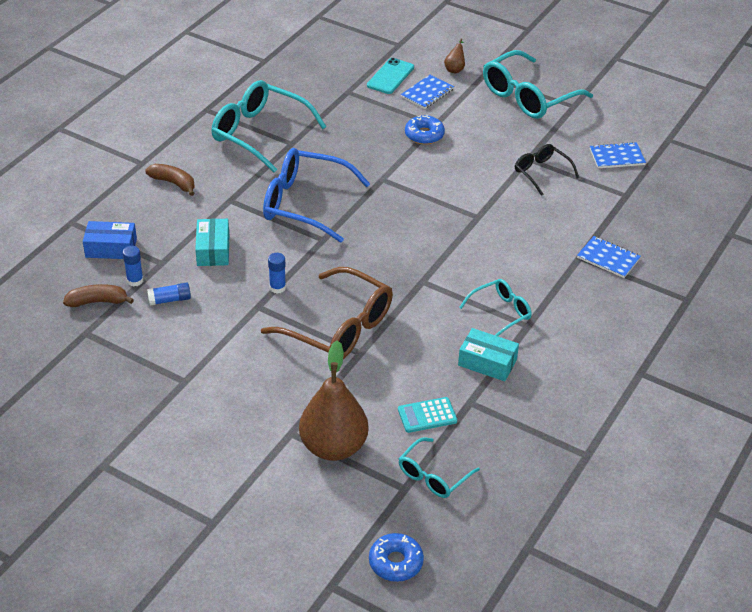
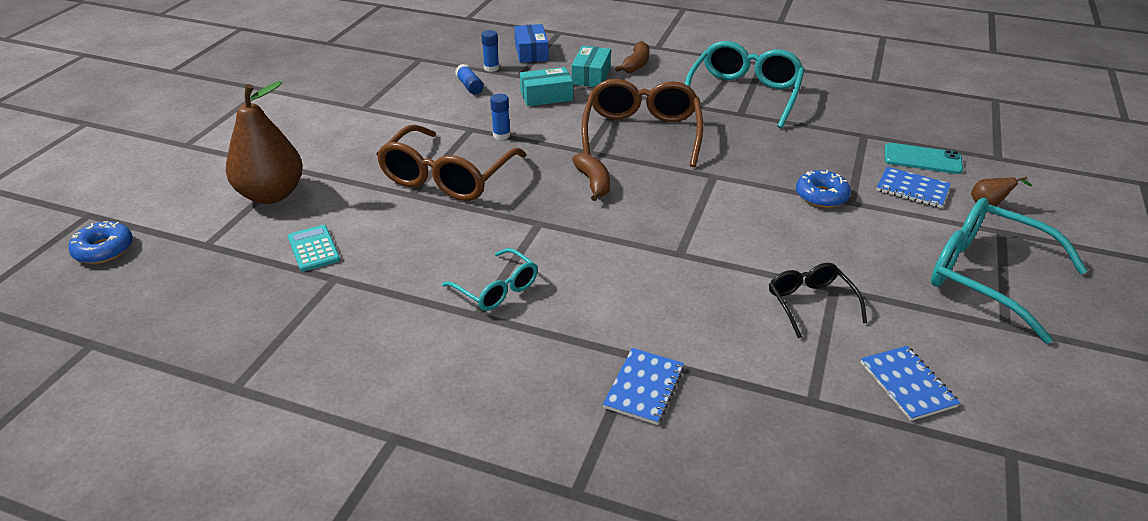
camera: 80 degrees right, 5 degrees down
(98, 302) = (460, 57): brown banana -> brown banana (593, 183)
(304, 203) = (641, 133): blue glasses -> brown glasses
(433, 476) = (220, 262): turquoise glasses -> none
(487, 362) = (403, 286): turquoise box -> turquoise box (591, 76)
(541, 172) = (810, 303): black glasses -> black glasses turned 60 degrees counterclockwise

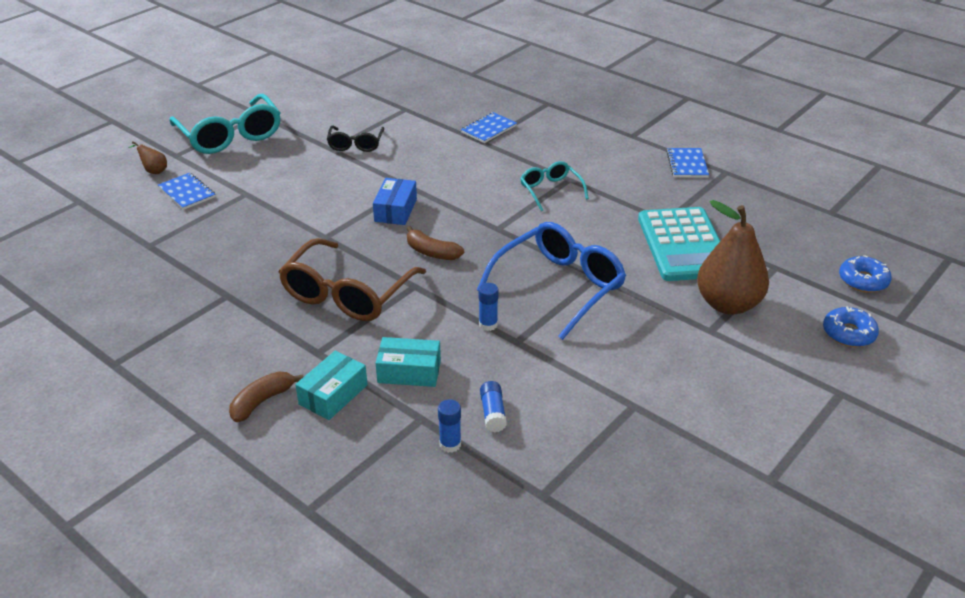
camera: 160 degrees left, 0 degrees up
(313, 249) = (683, 245): turquoise calculator -> turquoise calculator, size x2.17
(447, 177) = (560, 286): brown glasses -> blue glasses
(531, 52) = (378, 467): blue box -> blue box (395, 210)
(593, 183) = (431, 252): brown banana -> brown banana turned 60 degrees counterclockwise
(744, 94) = (193, 320): turquoise glasses -> none
(821, 196) = (261, 202): blue donut -> blue donut (848, 333)
(907, 384) = (349, 105): blue notebook -> blue notebook (687, 164)
(922, 159) = (139, 213): turquoise phone -> none

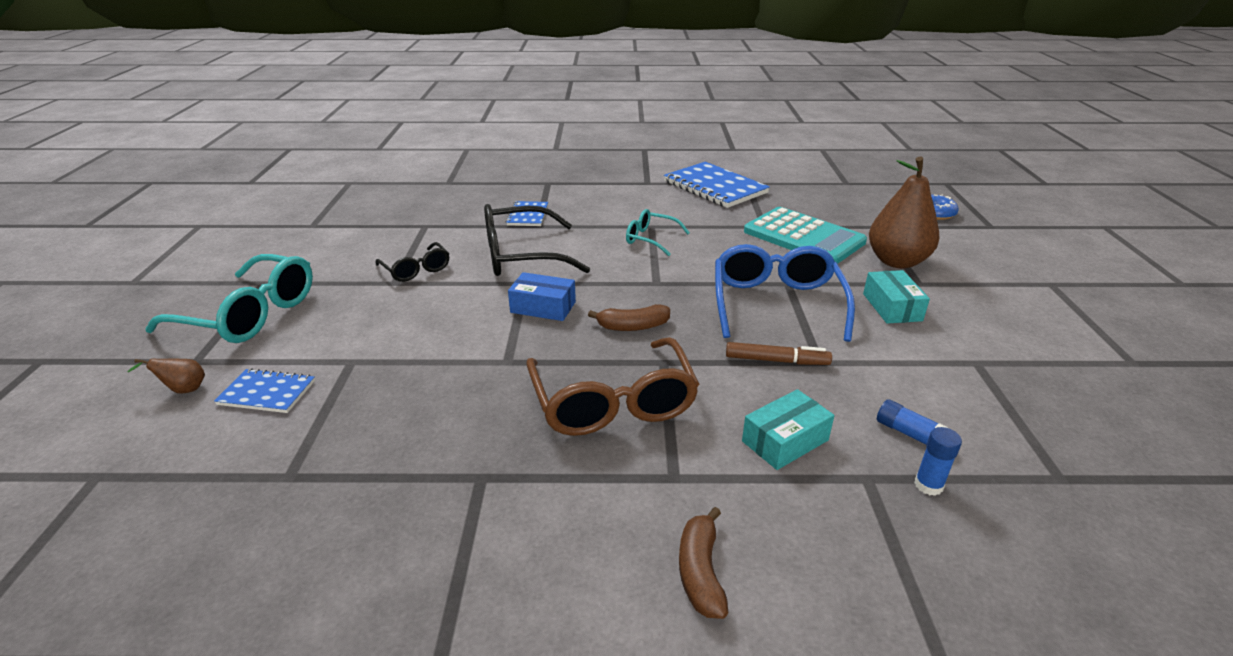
camera: 40 degrees left, 5 degrees down
(333, 394) = (757, 510): turquoise box -> turquoise box (892, 307)
(395, 210) = (543, 307): blue box -> blue box turned 45 degrees counterclockwise
(435, 163) = (520, 256): none -> black glasses
(488, 324) = (776, 361): blue glue stick -> brown marker
(687, 164) = (715, 187): blue notebook -> blue notebook, size x1.90
(848, 333) = (985, 246): blue donut -> none

